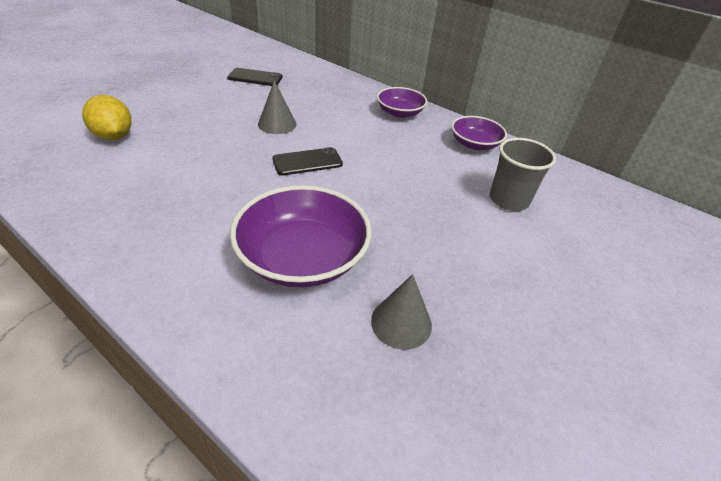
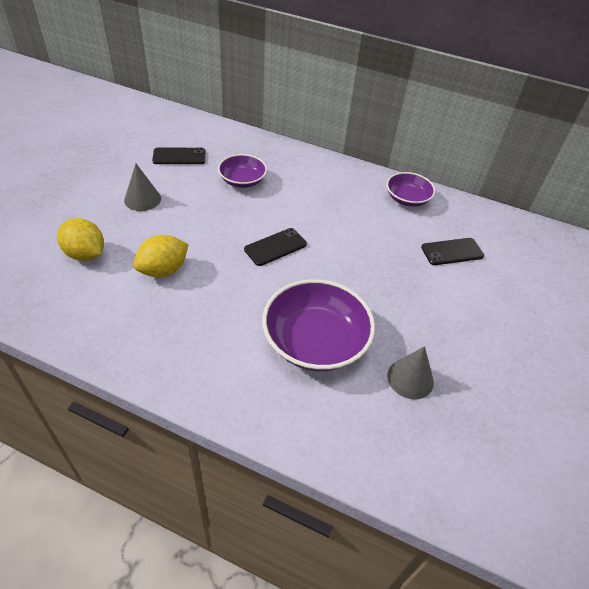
camera: 15 degrees left, 5 degrees up
(179, 162) = (163, 270): none -> yellow lemon
(277, 124) = (228, 210): grey cone -> grey cone (142, 199)
(400, 112) = (331, 175): purple bowl -> purple bowl (242, 180)
(509, 200) = (452, 252): grey cup -> black phone

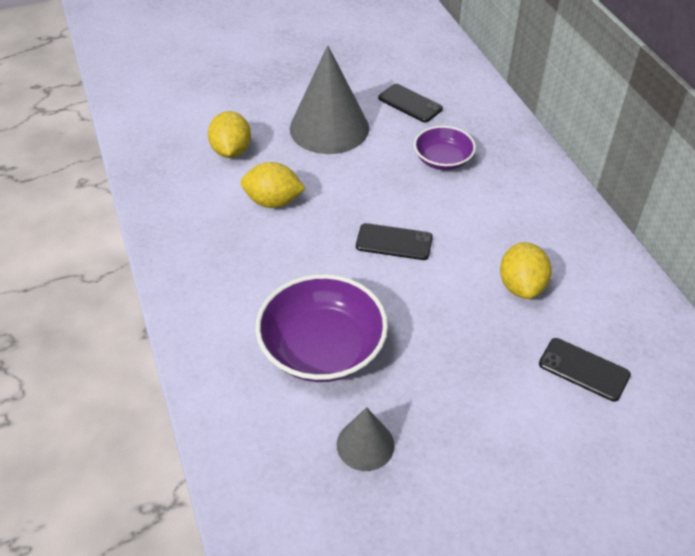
camera: 50 degrees right, 0 degrees up
(142, 199) = (329, 128): grey cone -> grey cone, size x1.93
(372, 228) = (521, 286): none -> yellow lemon
(407, 199) = (608, 282): purple bowl -> none

